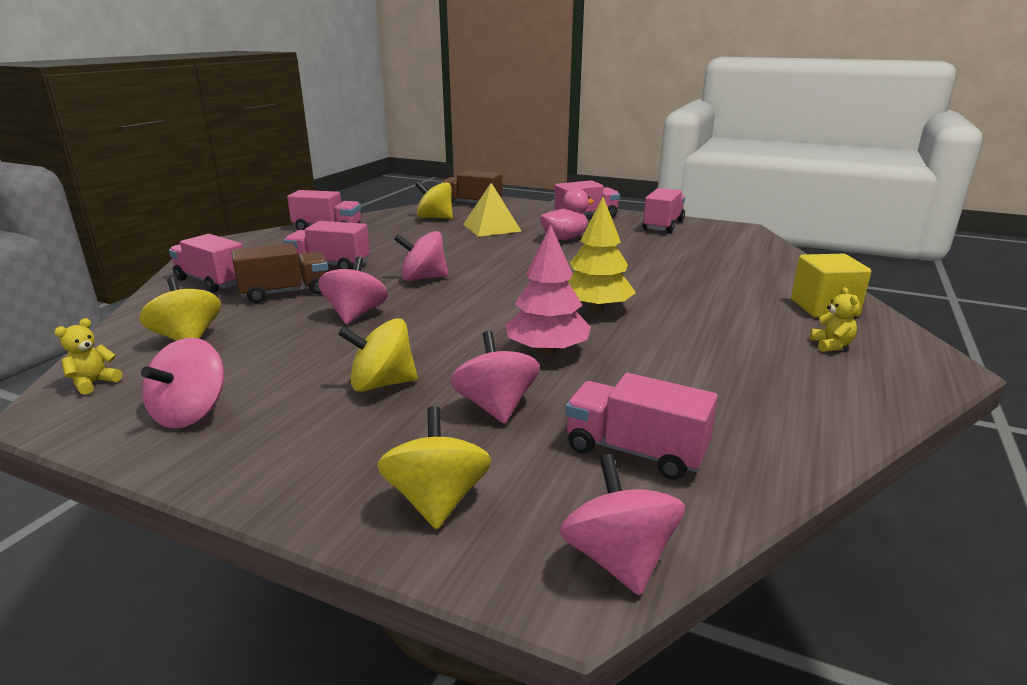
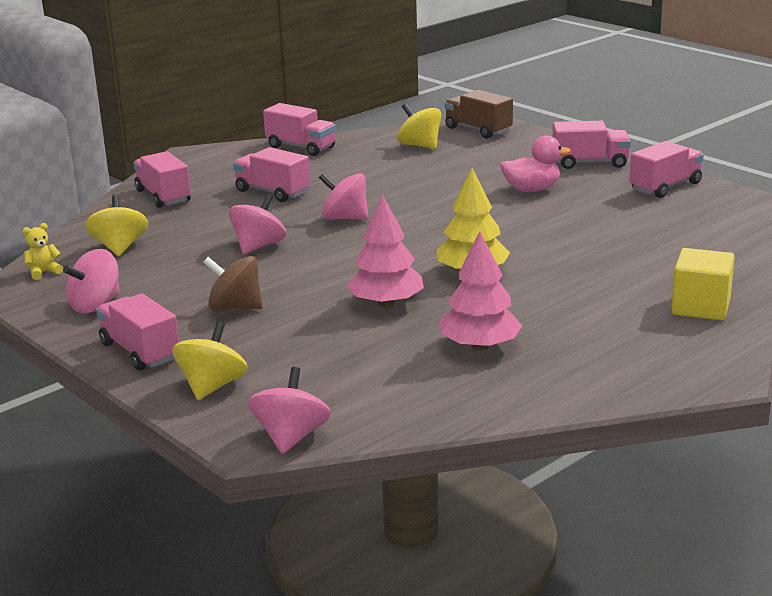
camera: 25 degrees right, 0 degrees up
(285, 293) = (216, 216): brown truck -> none
(382, 384) = (235, 307): yellow spinning top -> brown spinning top
(491, 227) = (467, 166): yellow pyramid -> none
(496, 406) = (303, 338): pink spinning top -> none
(635, 451) = (371, 385): pink truck -> pink truck (140, 351)
(692, 379) = (480, 346): none -> pink tree
(831, 345) = (647, 342): yellow teddy bear -> none

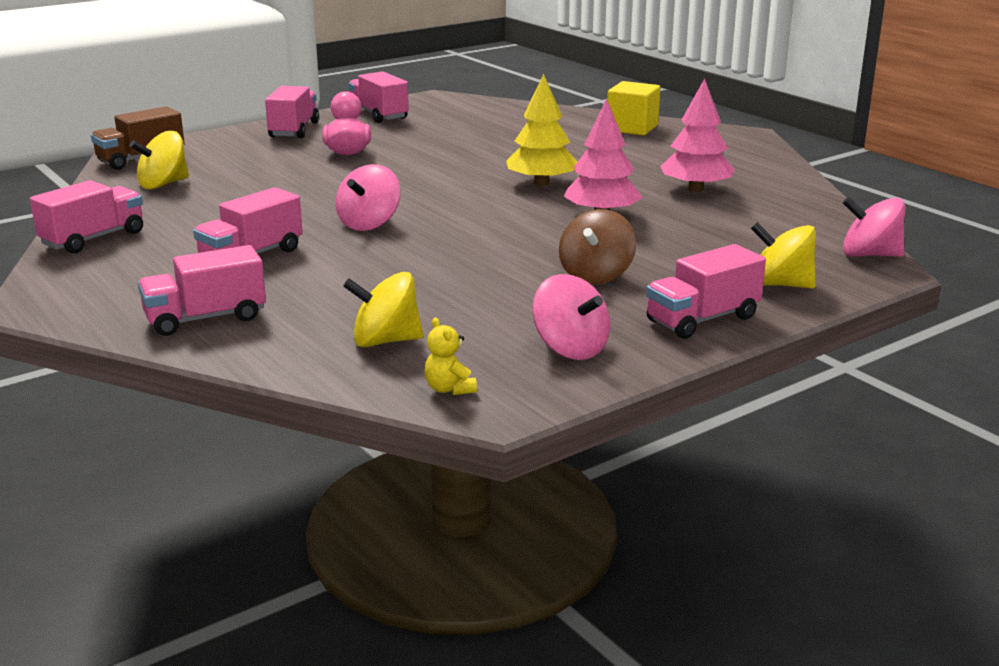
camera: 85 degrees left, 0 degrees up
(258, 246) = (427, 264): pink spinning top -> none

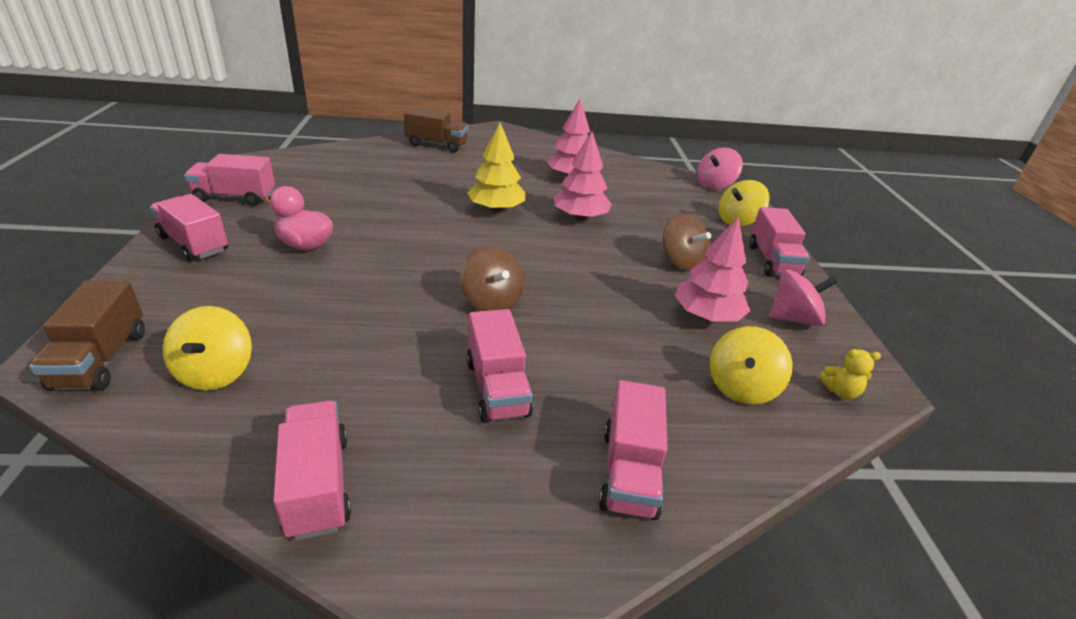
camera: 60 degrees left, 10 degrees up
(369, 224) = (491, 301): pink spinning top -> brown spinning top
(496, 306) = (707, 316): none -> pink tree
(632, 128) = (436, 145): yellow cube -> brown truck

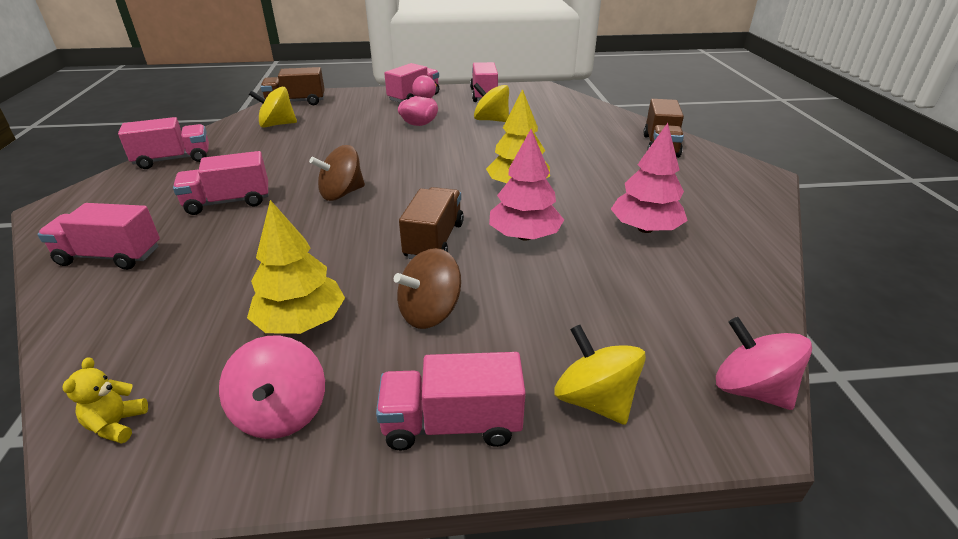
camera: 90 degrees right, 0 degrees up
(587, 254) = (434, 240): none -> brown truck
(707, 316) = (301, 322): pink tree -> yellow tree
(741, 387) = (168, 332): yellow spinning top -> yellow spinning top (491, 120)

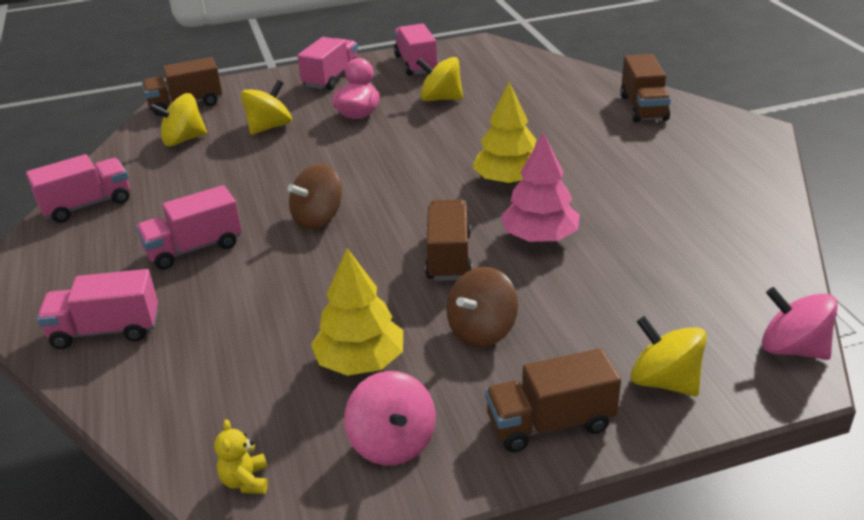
camera: 10 degrees left, 0 degrees up
(346, 124) = (269, 127): none -> yellow spinning top
(452, 424) = (550, 423): pink truck -> brown truck
(645, 229) = (657, 210): pink tree -> none

